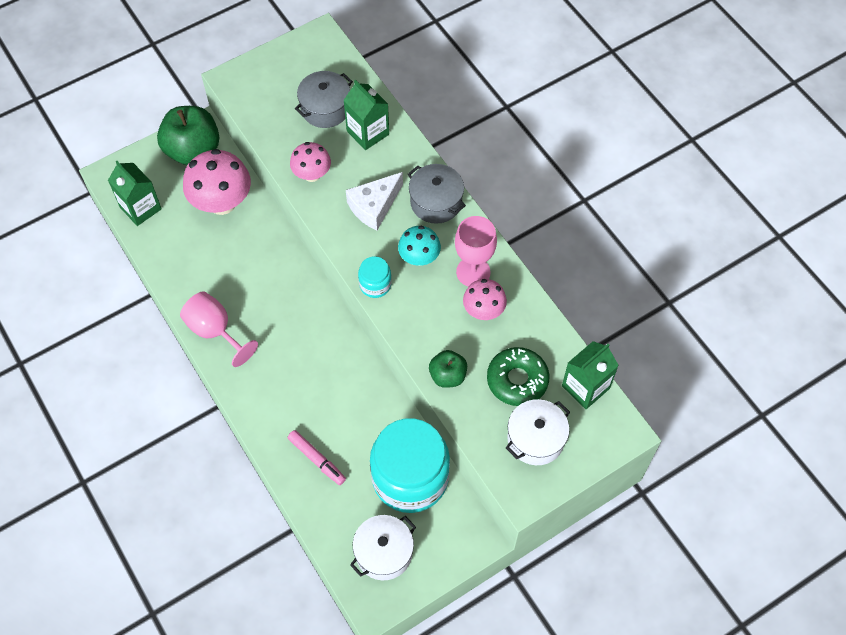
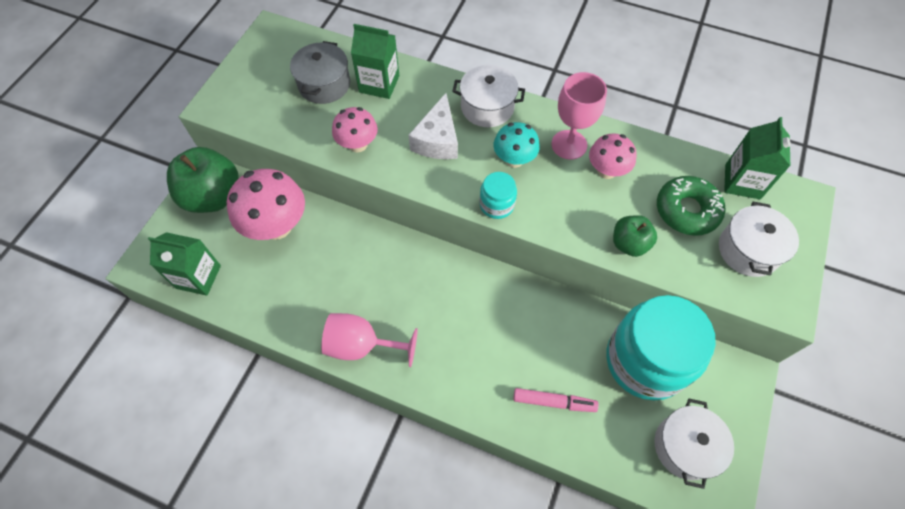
camera: 35 degrees left, 0 degrees up
(436, 202) = (487, 107): grey pot -> white pot

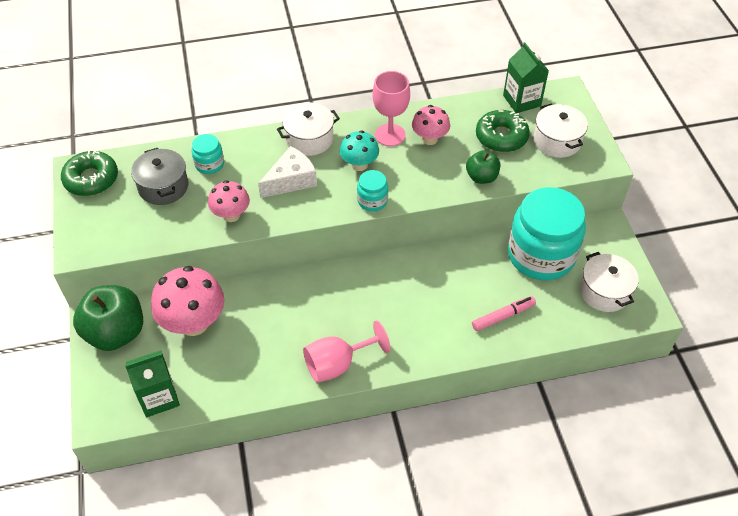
camera: 35 degrees left, 10 degrees down
(274, 45) = (91, 179): none -> green donut
(379, 84) = (209, 164): green carton -> turquoise jar
(437, 140) = (291, 180): white cheese -> white cheese turned 105 degrees counterclockwise

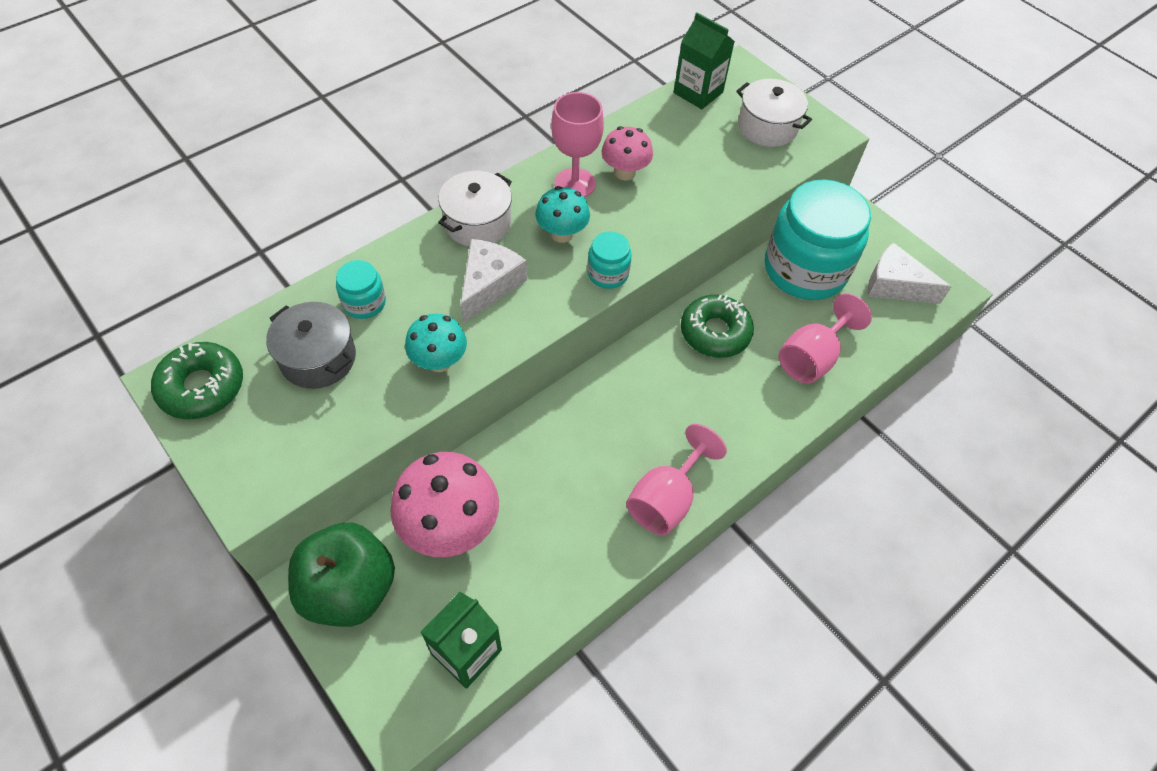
camera: 30 degrees left, 5 degrees up
(231, 215) = (439, 361): pink mushroom -> turquoise mushroom
(481, 177) = (715, 198): green apple -> none
(501, 137) = (704, 142): green donut -> green donut (715, 332)
(503, 316) = (811, 358): pink marker -> pink goblet
(604, 291) = (894, 285): white pot -> white cheese

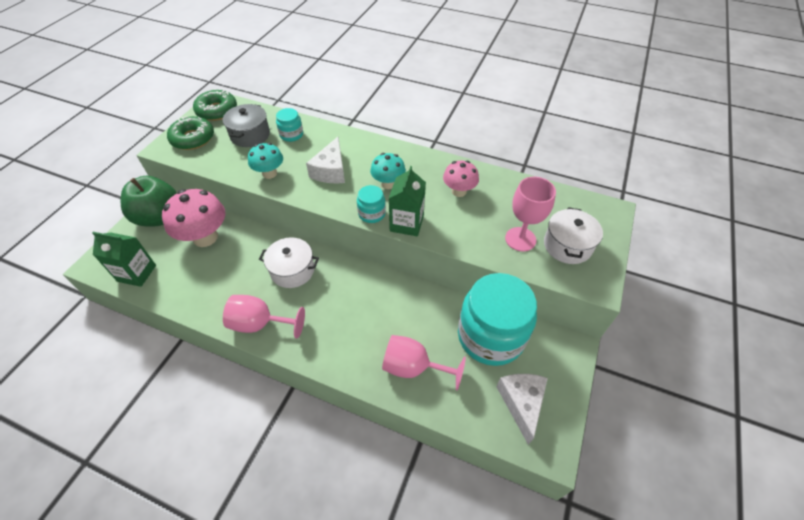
camera: 65 degrees right, 5 degrees down
(477, 223) = (371, 150): white pot -> white pot (292, 270)
(489, 285) = (331, 171): white cheese -> white cheese turned 105 degrees clockwise
(575, 183) = (431, 174): pink goblet -> pink goblet (520, 239)
(698, 92) = (563, 199): green carton -> green carton (406, 223)
(715, 332) = (399, 303): green donut -> green donut (193, 138)

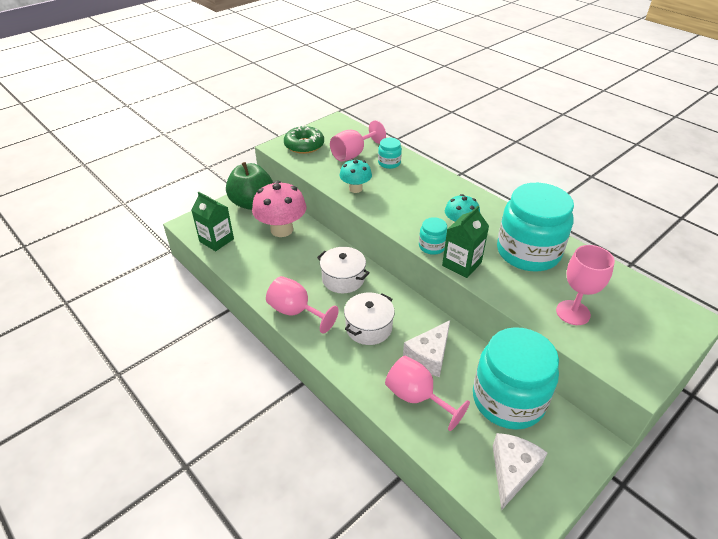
camera: 25 degrees right, 10 degrees down
(217, 111) = (334, 128): green donut -> none
(250, 135) = (353, 154): grey pot -> pink goblet
(331, 171) = (411, 201): white cheese -> white cheese (429, 356)
(459, 191) = (528, 252): pink mushroom -> turquoise jar
(567, 245) = (623, 334): white pot -> white pot (368, 327)

